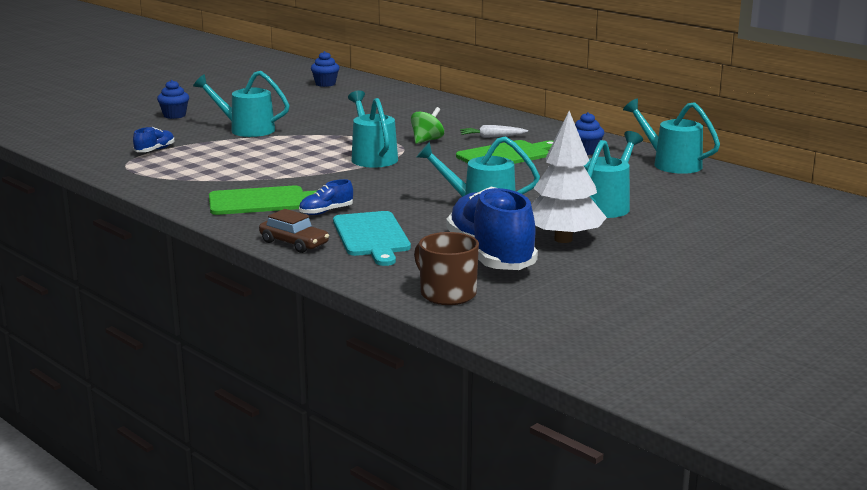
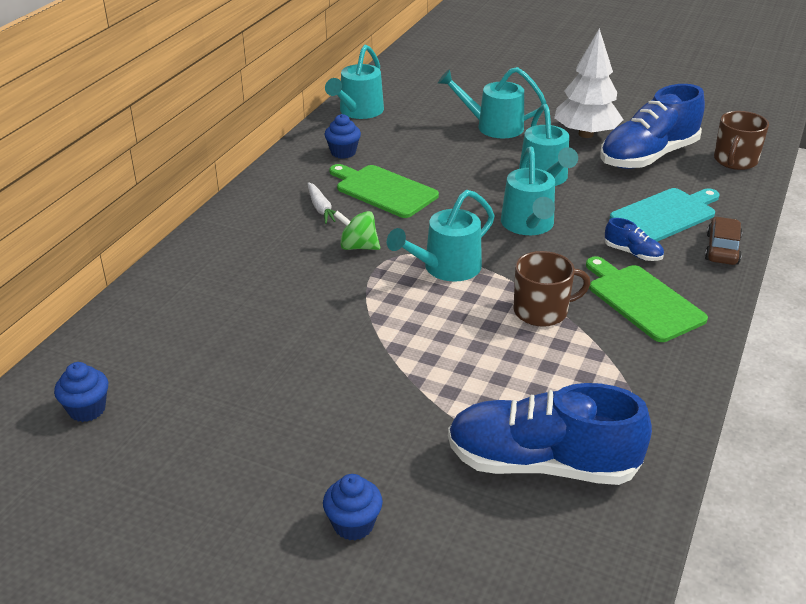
camera: 110 degrees left, 15 degrees up
(155, 150) = (542, 464): blue shoe -> blue shoe, size x2.35
(246, 129) = (391, 408): turquoise watering can -> turquoise watering can (528, 226)
(288, 173) = (542, 311): none -> brown mug

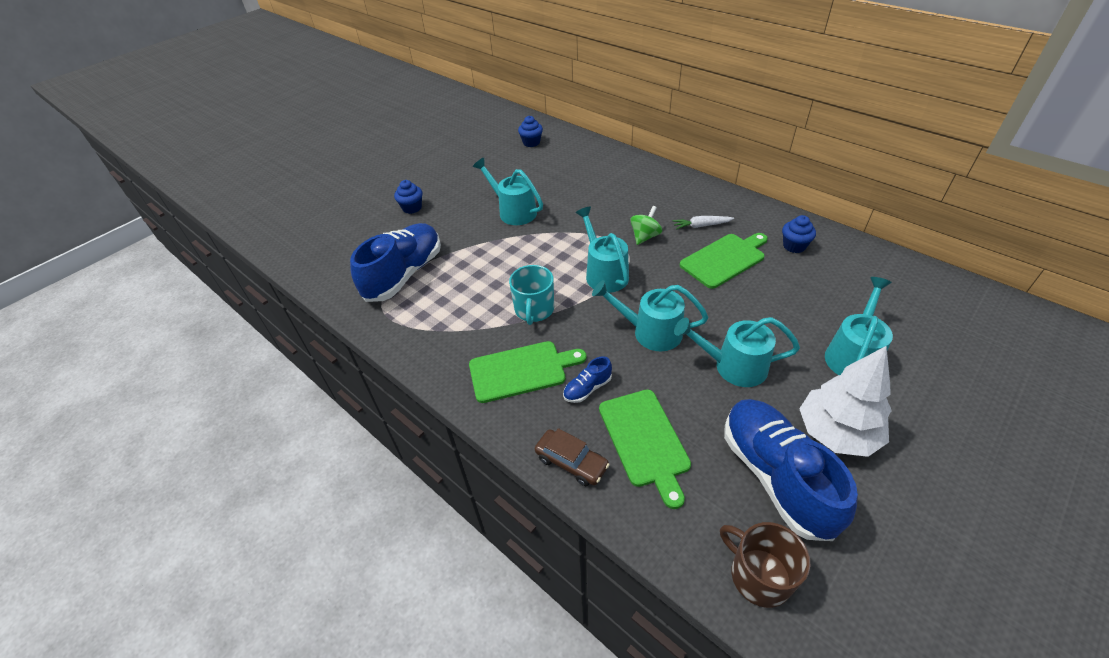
camera: 110 degrees right, 10 degrees up
(358, 112) = (880, 264): turquoise watering can -> turquoise watering can (513, 211)
(542, 311) = (534, 310): brown mug -> turquoise mug
(666, 214) = (645, 441): turquoise cutting board -> green cutting board

